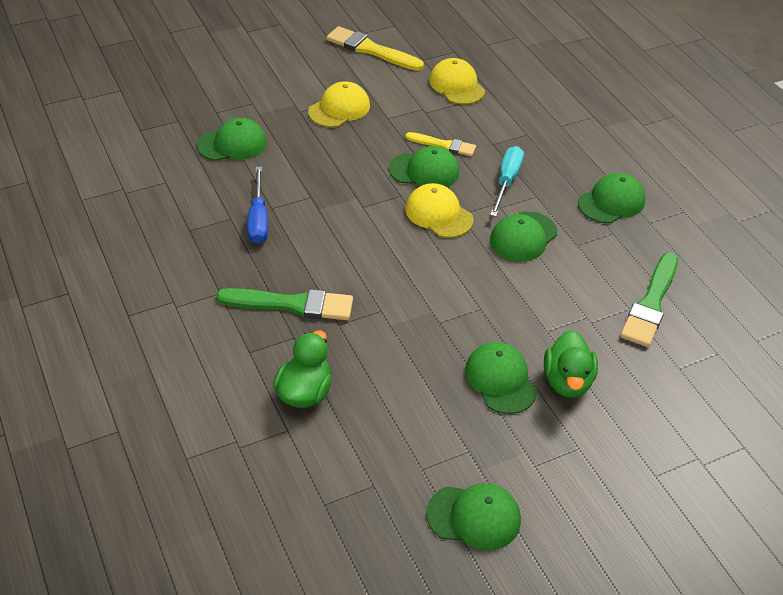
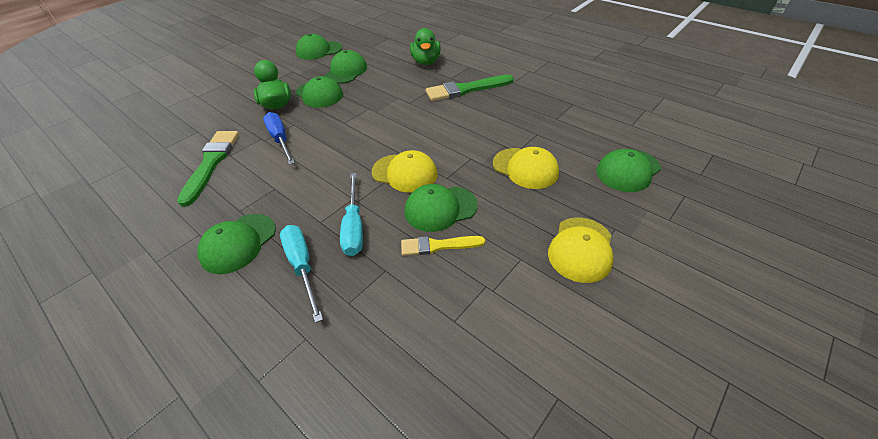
camera: 160 degrees right, 0 degrees up
(258, 219) = (537, 124): blue screwdriver -> blue screwdriver (280, 140)
(370, 50) = (646, 382): yellow brush -> none
(456, 85) = (475, 357): yellow cap -> yellow cap (525, 168)
(523, 237) = (324, 179): green cap -> green cap (346, 71)
(557, 166) = (302, 266): none -> turquoise screwdriver

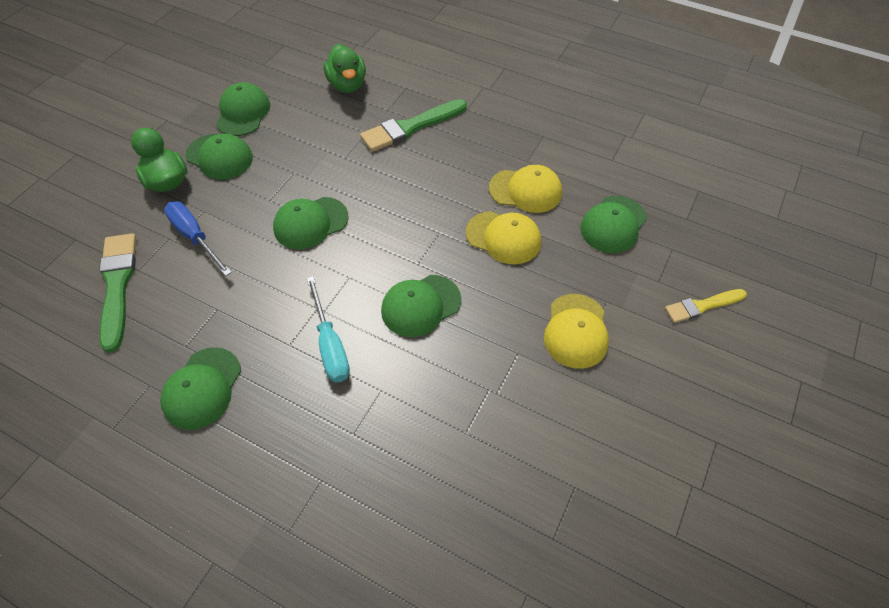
camera: 15 degrees left, 10 degrees up
(302, 266) = (288, 403): turquoise screwdriver -> none
(319, 50) = (190, 78): green cap -> green cap (310, 223)
(404, 173) = (367, 264): yellow cap -> yellow cap (525, 190)
(438, 246) = (429, 352): yellow brush -> yellow brush (702, 306)

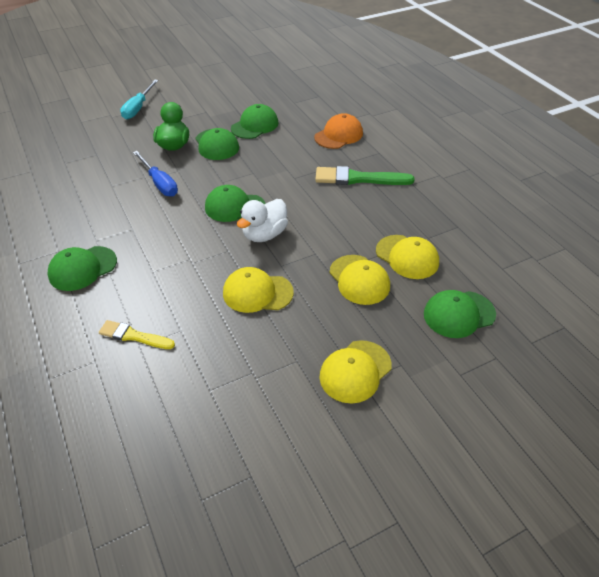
camera: 35 degrees right, 10 degrees down
(117, 285) = (94, 189): green brush -> none
(195, 237) = (159, 183): blue screwdriver -> blue screwdriver turned 150 degrees clockwise
(330, 345) = (177, 285): turquoise screwdriver -> turquoise screwdriver (138, 108)
(347, 85) = (338, 135): green duck -> orange cap
(371, 238) = (264, 234): none -> white duck
(420, 305) = (257, 293): green cap -> yellow cap
(702, 306) = (483, 414): yellow brush -> yellow brush (133, 336)

